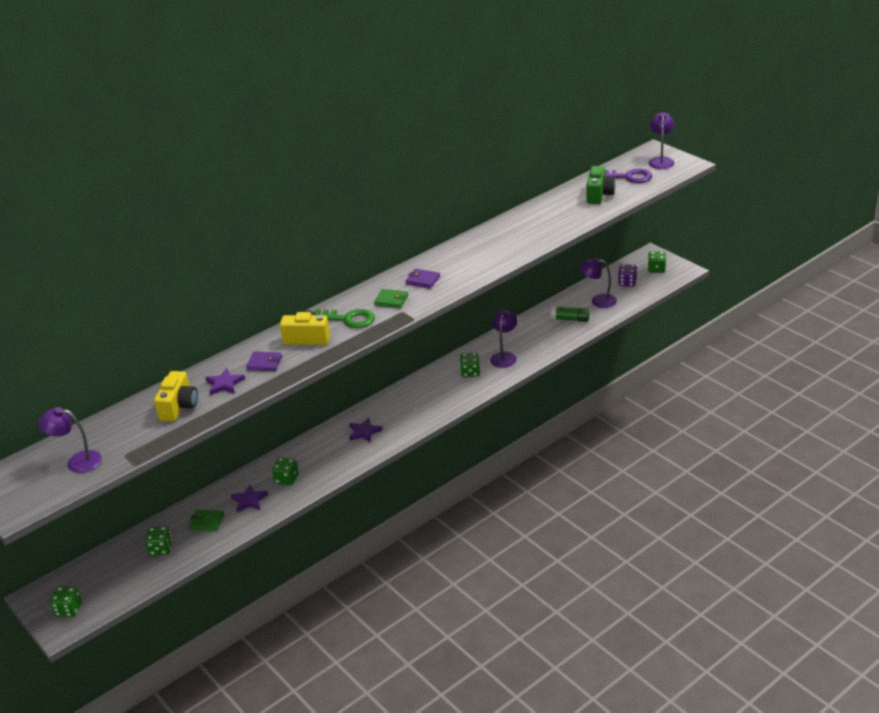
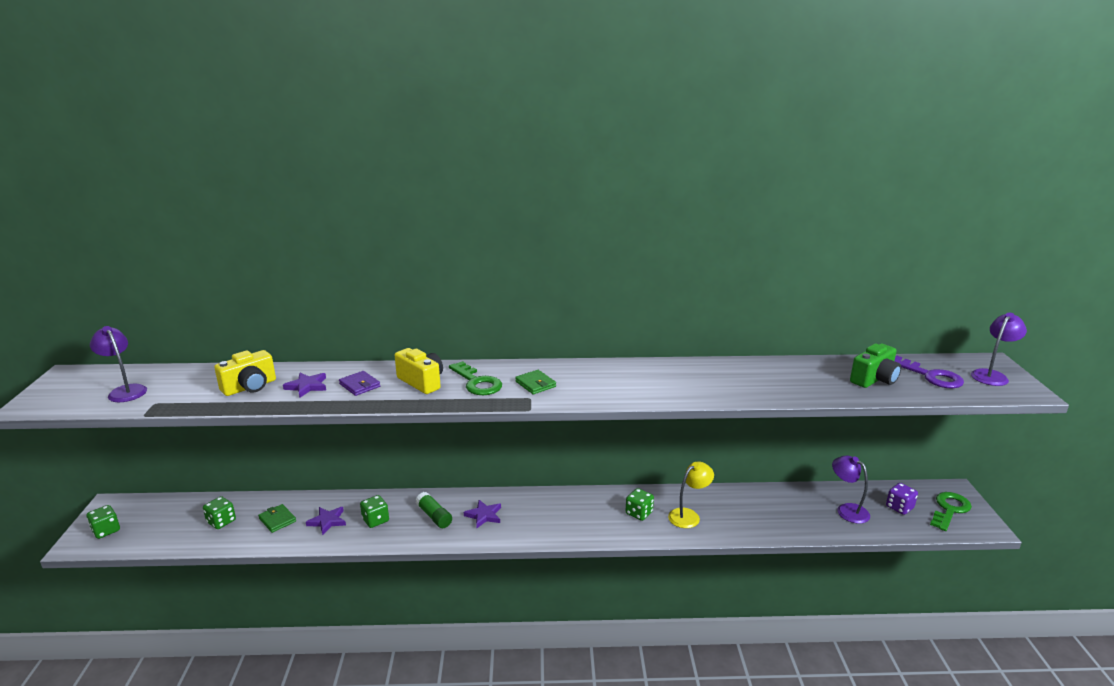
camera: 35 degrees right, 10 degrees down
(423, 280) = (588, 380): purple wallet -> none
(504, 356) = (688, 515): purple lamp -> yellow lamp
(570, 319) = (796, 513): green glue stick -> green glue stick (434, 516)
(656, 269) = (949, 509): green dice -> green key

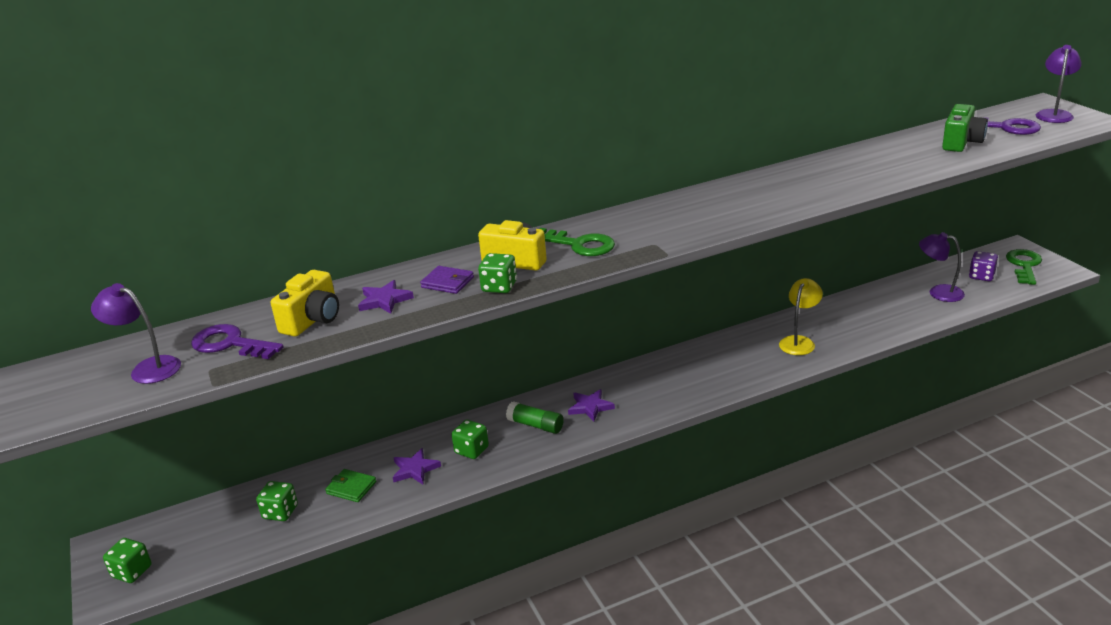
camera: 20 degrees left, 5 degrees up
(186, 389) = (230, 344): none -> purple key
(535, 384) = (644, 230): green wallet -> none
(639, 513) = (749, 355): green dice -> green dice (499, 287)

